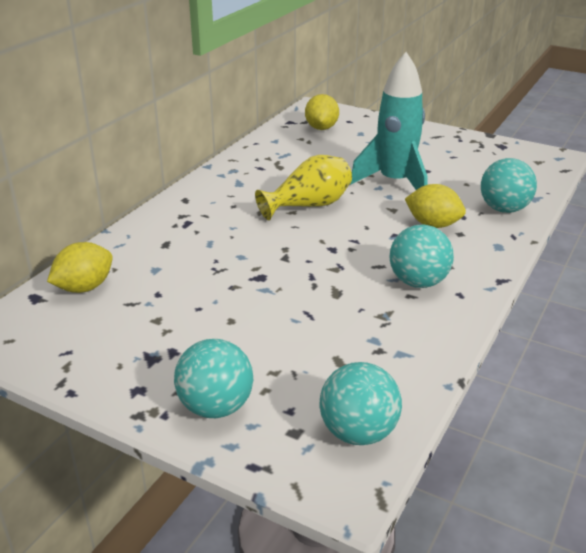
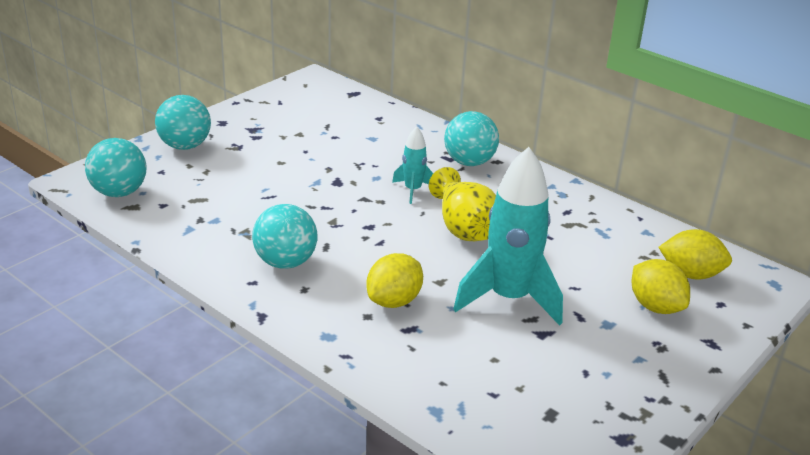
camera: 100 degrees right, 0 degrees up
(84, 287) = (358, 110): yellow lemon -> yellow lemon (655, 306)
(258, 234) = (413, 190): none -> turquoise rocket
(504, 209) = (413, 369): turquoise ball -> turquoise ball (469, 162)

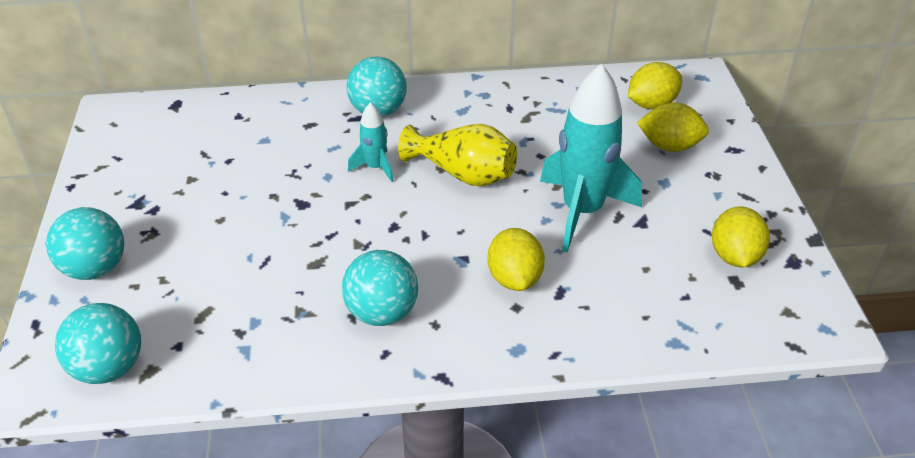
camera: 45 degrees left, 10 degrees up
(578, 400) = (734, 256): none -> yellow lemon

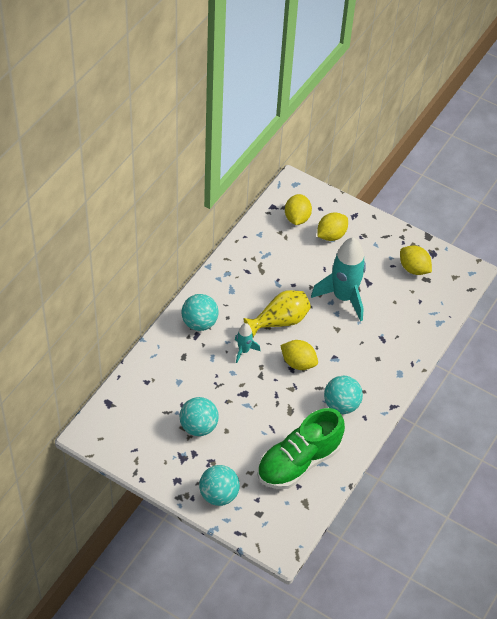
camera: 55 degrees left, 10 degrees up
(109, 368) = (291, 516): turquoise ball -> turquoise ball (198, 426)
(225, 322) = (298, 462): none -> green shoe
(514, 278) = (361, 348): yellow lemon -> yellow lemon (298, 363)

